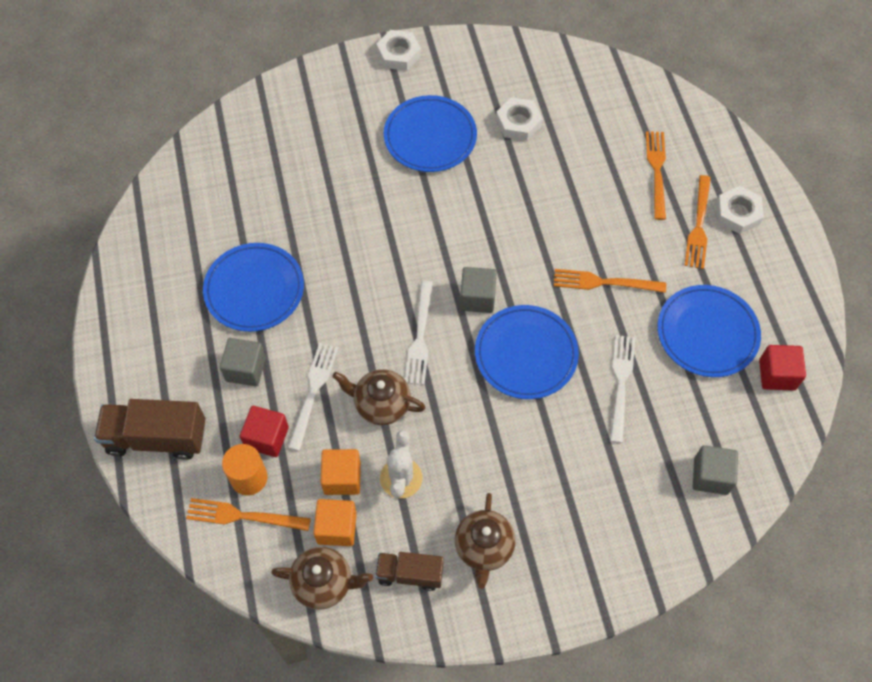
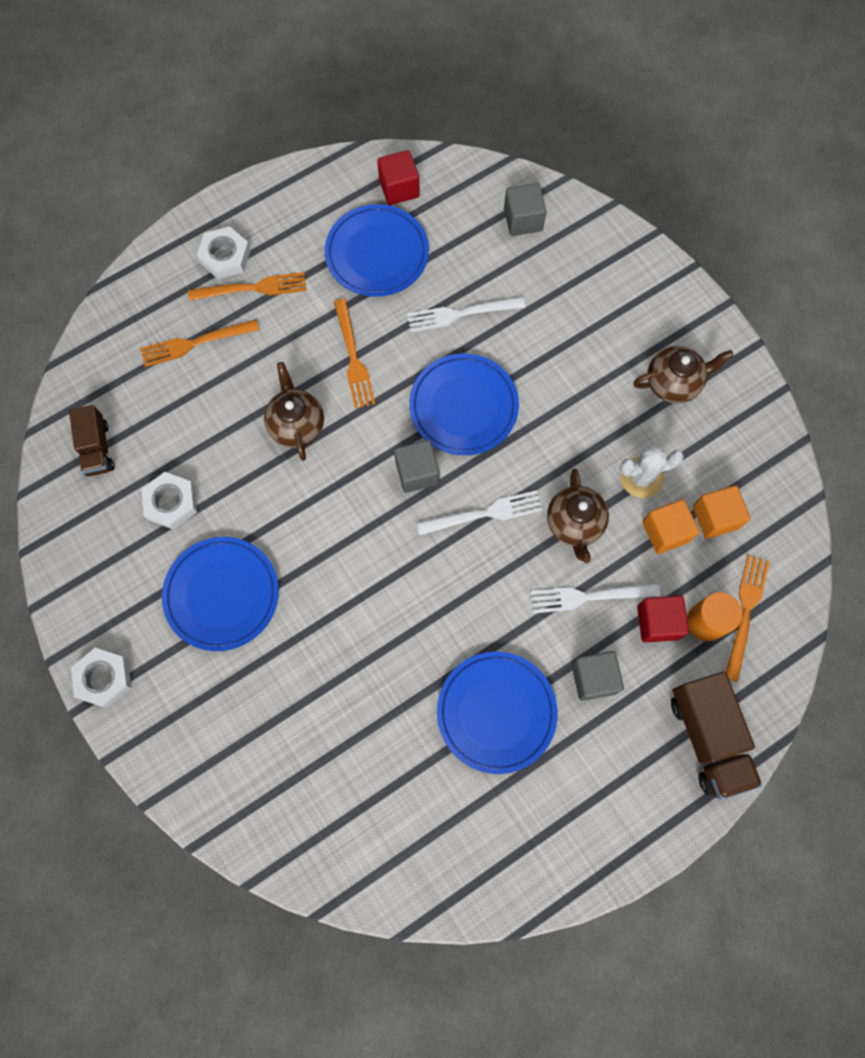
camera: 110 degrees left, 10 degrees up
(242, 516) = (745, 611): orange fork -> orange fork turned 150 degrees counterclockwise
(324, 583) = (770, 508): brown teapot -> brown teapot (296, 425)
(410, 574) = (726, 437): brown truck -> brown truck (97, 448)

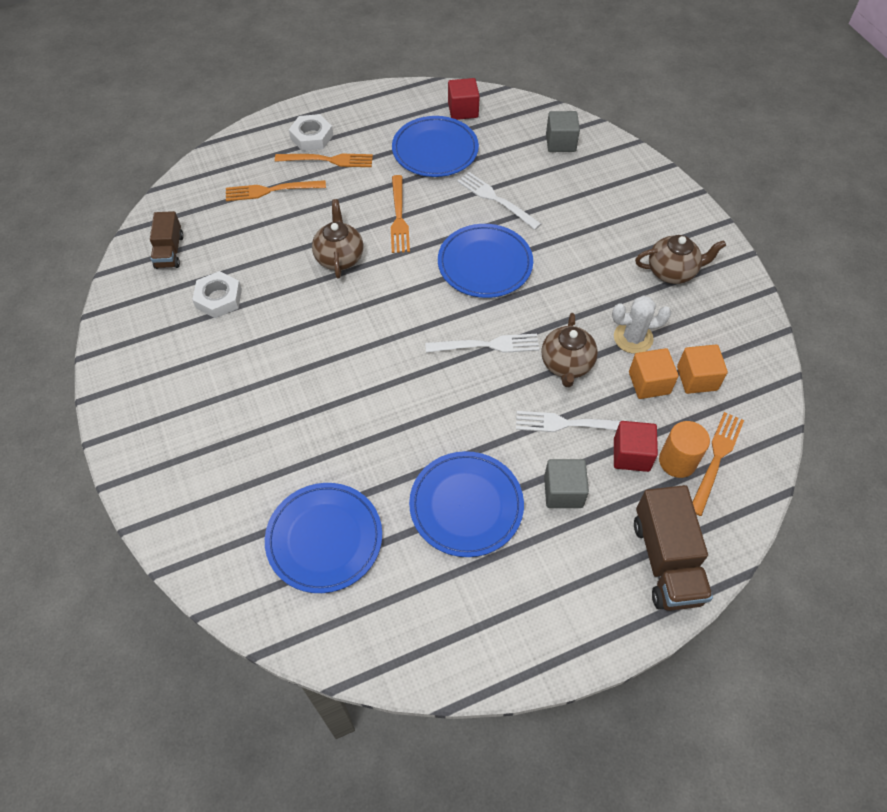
camera: 10 degrees right, 15 degrees down
(104, 678) = (120, 422): white nut -> none
(222, 594) = (242, 373): blue plate -> blue plate (324, 539)
(417, 472) = (434, 306): grey cube -> none
(460, 314) = (495, 199): white fork -> white fork turned 45 degrees clockwise

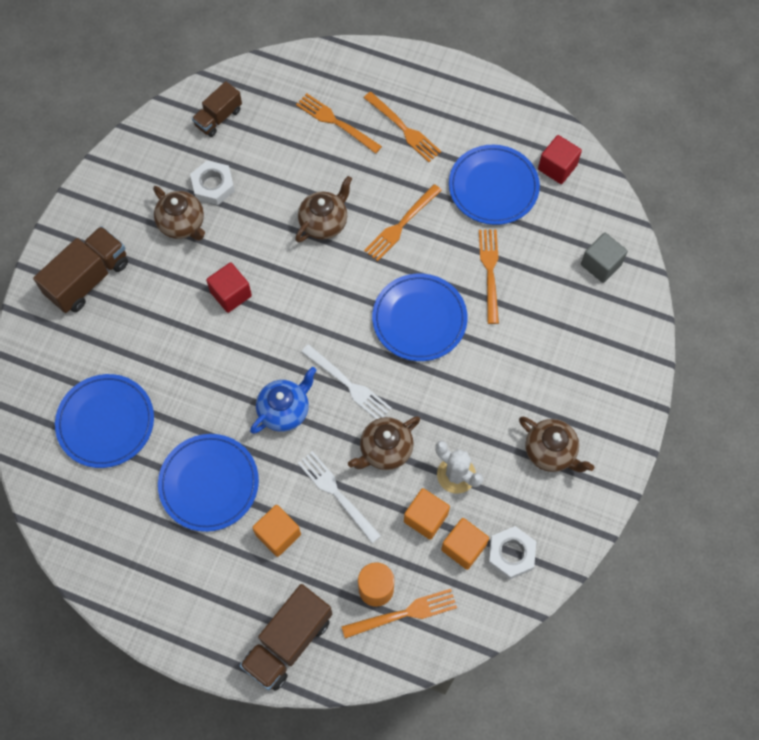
camera: 45 degrees right, 10 degrees up
(182, 445) = (88, 279): none -> brown truck
(223, 343) = (182, 224): none -> brown teapot
(312, 137) = (414, 96): white nut -> white nut (511, 554)
(461, 402) = (285, 410): none -> blue teapot
(495, 199) = (489, 271): white fork -> orange fork
(563, 492) = (278, 534): grey cube -> orange cube
(631, 455) = (351, 554): red cube -> red cube (231, 294)

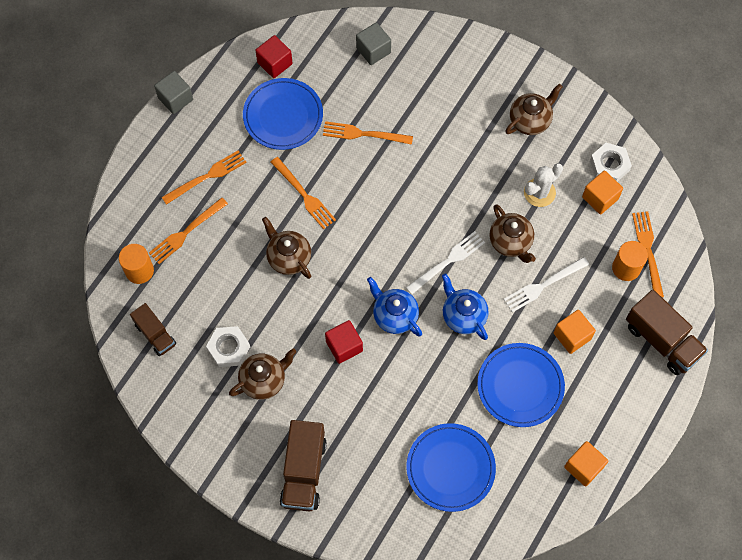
camera: 80 degrees left, 0 degrees up
(88, 279) = (304, 472): brown truck -> brown truck turned 135 degrees counterclockwise
(274, 339) = (394, 315): none -> blue teapot
(285, 90) = (139, 271): none -> orange cylinder
(419, 319) = (397, 196): blue plate -> none
(425, 518) = (572, 221): orange cube -> orange cube (583, 467)
(489, 82) = (175, 99): none -> grey cube

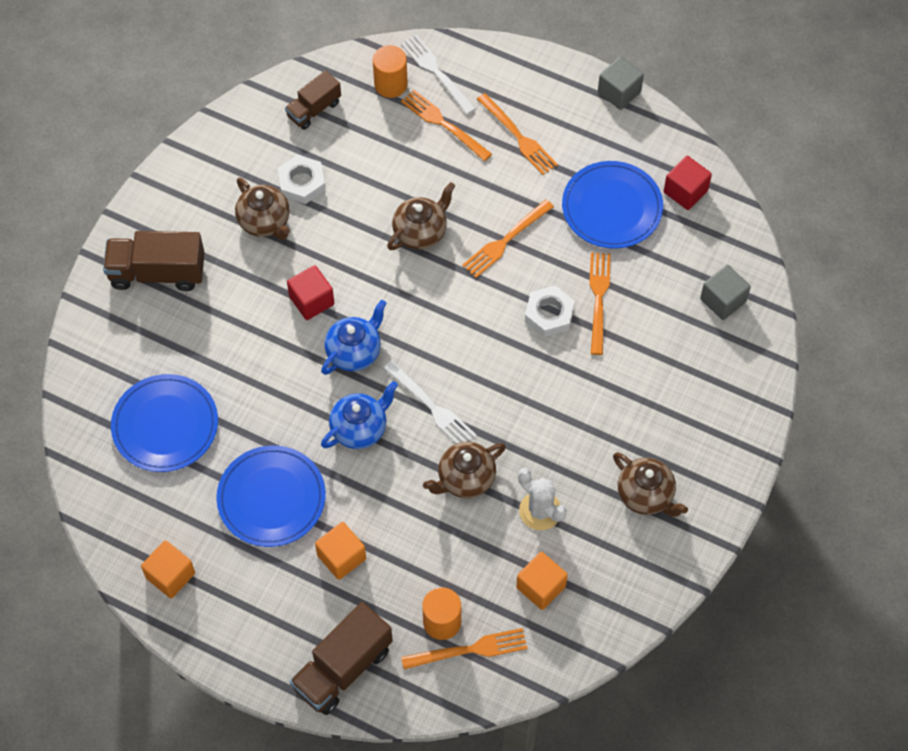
camera: 85 degrees right, 5 degrees down
(543, 286) = (408, 519): white fork -> white fork (436, 71)
(609, 165) = (592, 598): white nut -> white nut (549, 314)

